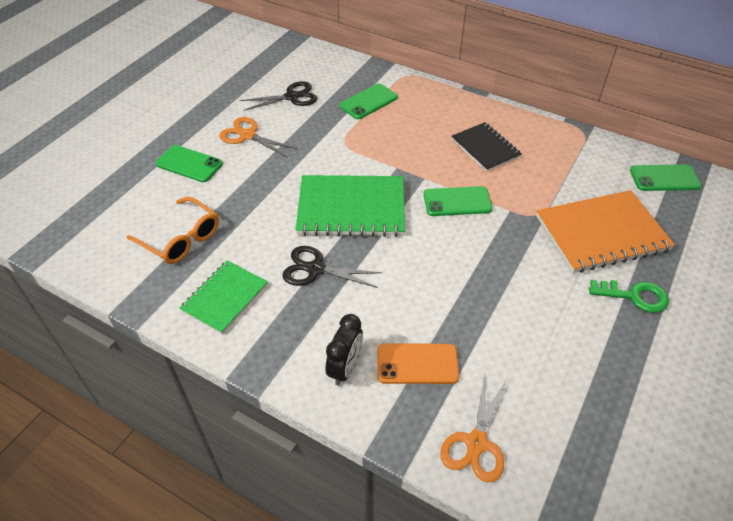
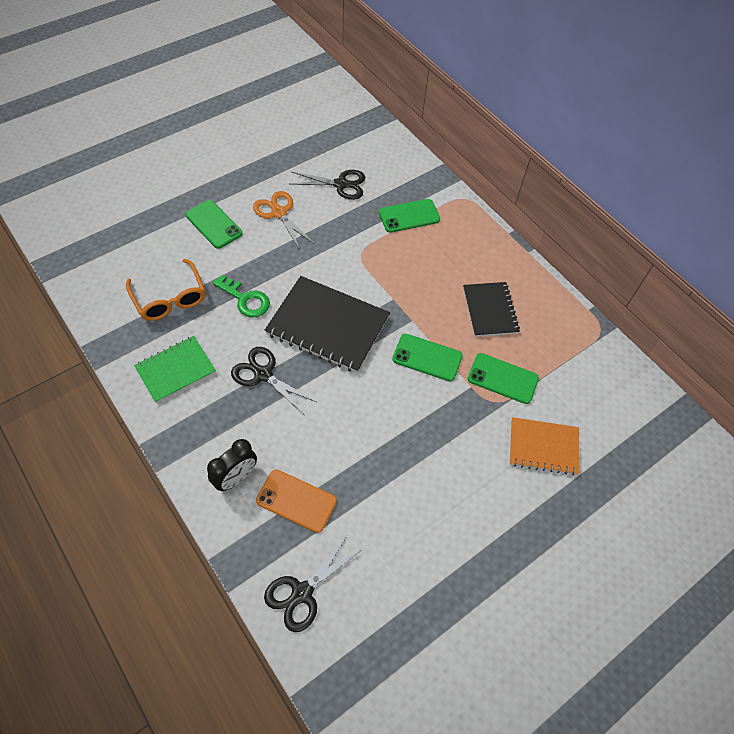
camera: 20 degrees right, 10 degrees up
(351, 208) = (328, 325): green notebook -> black notebook
(476, 443) = (302, 592): orange scissors -> black scissors
(601, 233) = (543, 447): orange notebook -> orange notebook, size x0.61
(634, 296) = (530, 524): green key -> green key (245, 299)
(664, 178) = (649, 414): green phone -> green phone (502, 378)

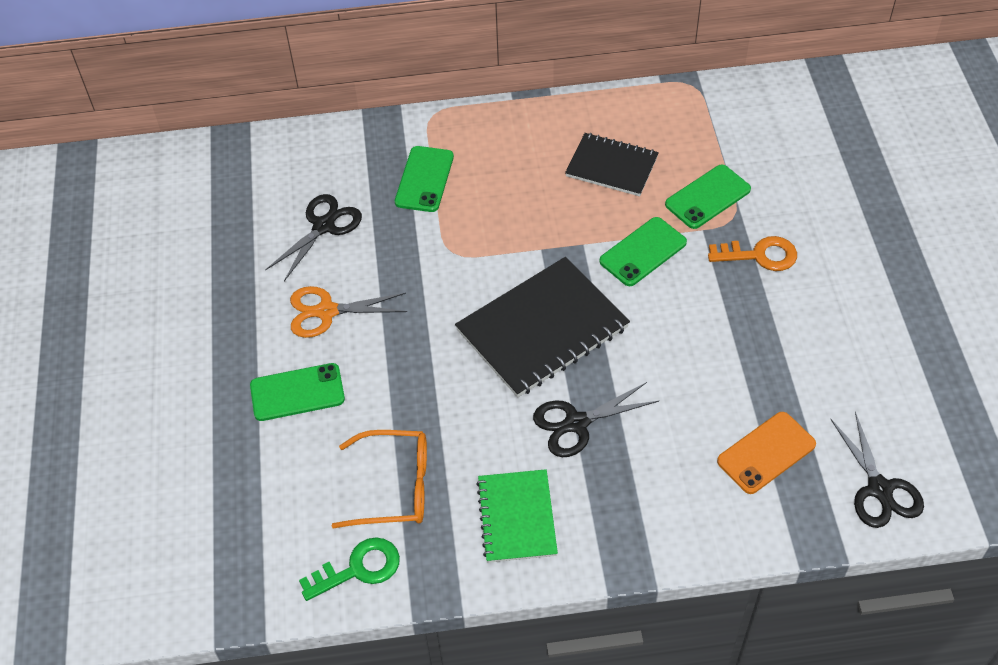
camera: 55 degrees left, 5 degrees down
(236, 477) = (707, 503): black clock -> none
(245, 299) = (449, 401): green key -> green key (358, 568)
(471, 432) = (760, 255): none -> orange key
(543, 447) = (808, 202): orange notebook -> none

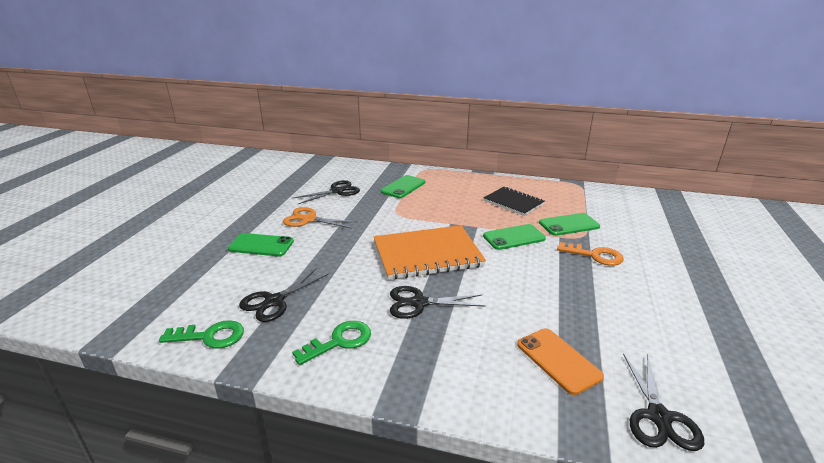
camera: 20 degrees right, 25 degrees down
(395, 487) = (274, 301): orange glasses -> black scissors
(517, 517) = (339, 341): green notebook -> green key
(542, 329) = (427, 254): black notebook -> orange notebook
(766, 453) = (558, 360): orange phone -> orange phone turned 75 degrees clockwise

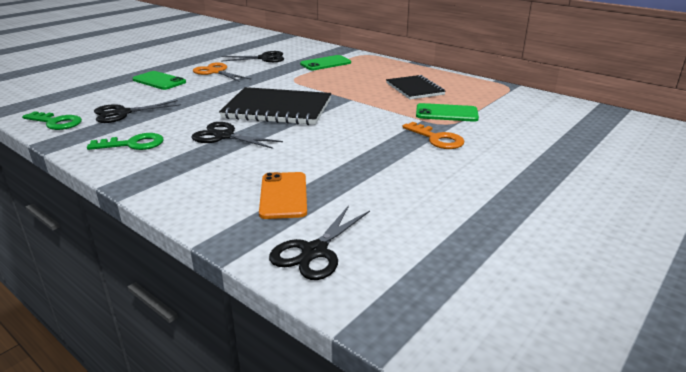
camera: 25 degrees right, 0 degrees up
(427, 254) = (278, 109): orange notebook -> black notebook
(514, 237) = (374, 112): green phone -> none

